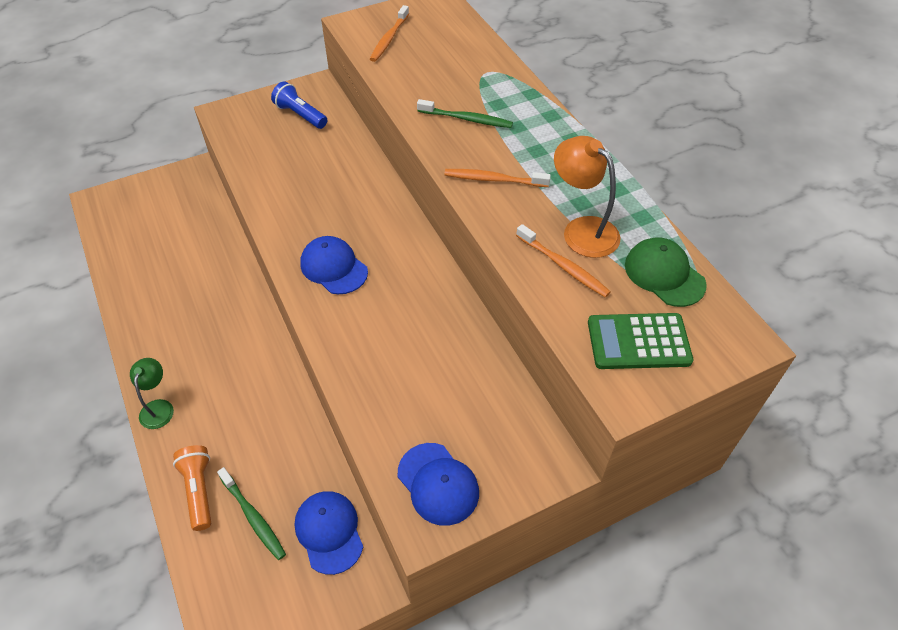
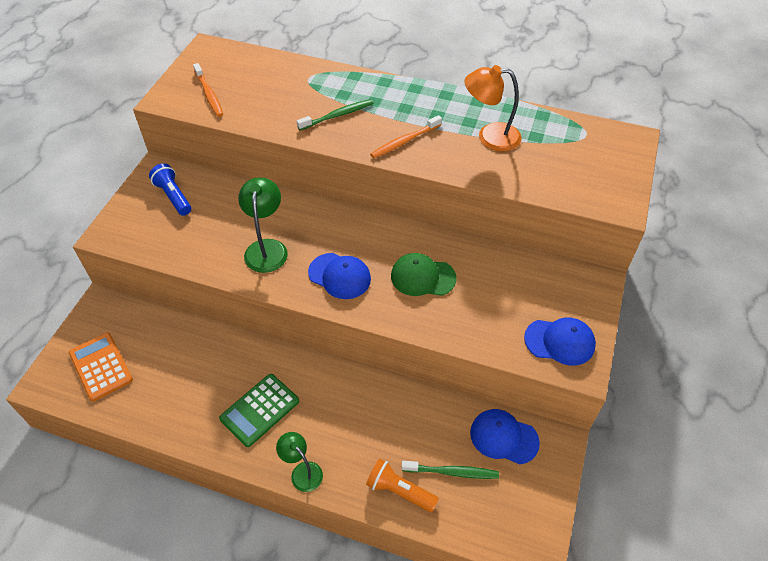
camera: 45 degrees left, 0 degrees up
(140, 216) = (101, 366): none -> orange calculator
(300, 115) = (173, 196): blue flashlight -> blue flashlight turned 60 degrees clockwise
(311, 203) = (266, 248): none -> green lamp
(334, 267) = (339, 276): blue cap -> blue cap turned 150 degrees counterclockwise
(563, 266) = (507, 163): orange toothbrush -> none
(638, 342) = (592, 175): green calculator -> green calculator (260, 410)
(664, 274) = (559, 132): green cap -> green cap (422, 277)

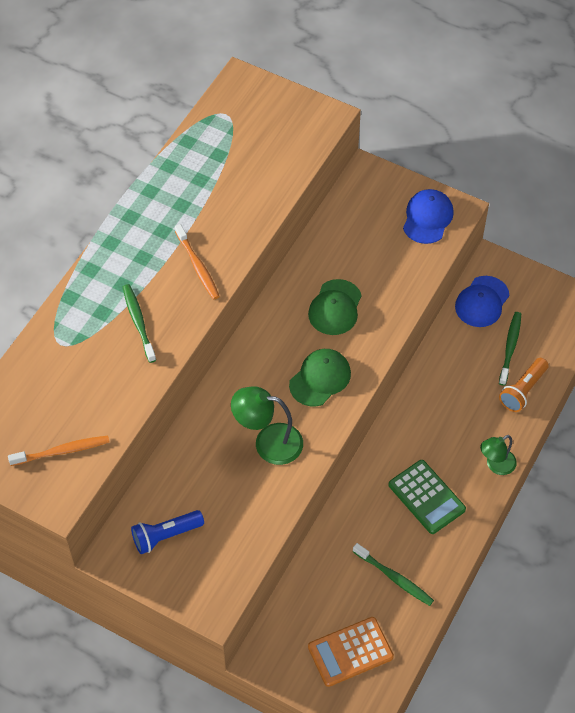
camera: 80 degrees left, 5 degrees up
(173, 392) = (394, 577): none -> green toothbrush
(339, 276) = (320, 379): blue cap -> green cap
(490, 137) = (209, 192): orange lamp -> none

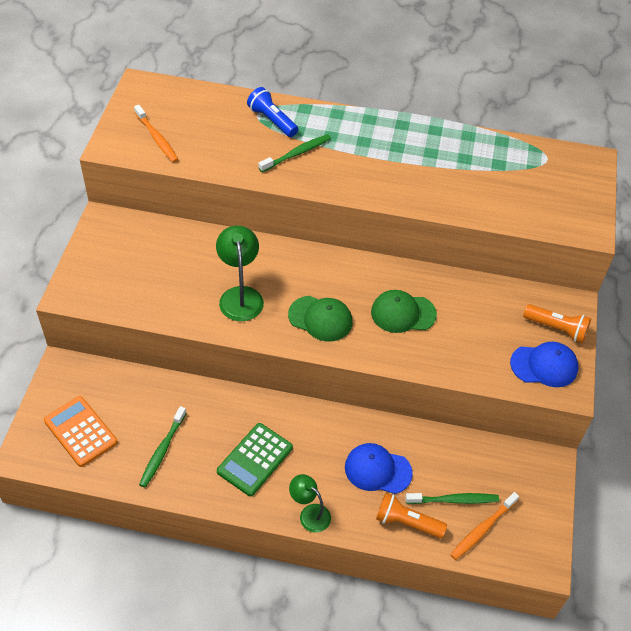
camera: 70 degrees right, 5 degrees down
(166, 536) = (129, 248): blue flashlight -> blue flashlight (272, 120)
(197, 266) = (371, 177): orange toothbrush -> orange toothbrush (482, 529)
(390, 194) = (556, 328): none -> orange flashlight
(482, 302) = (497, 463): blue cap -> blue cap (377, 470)

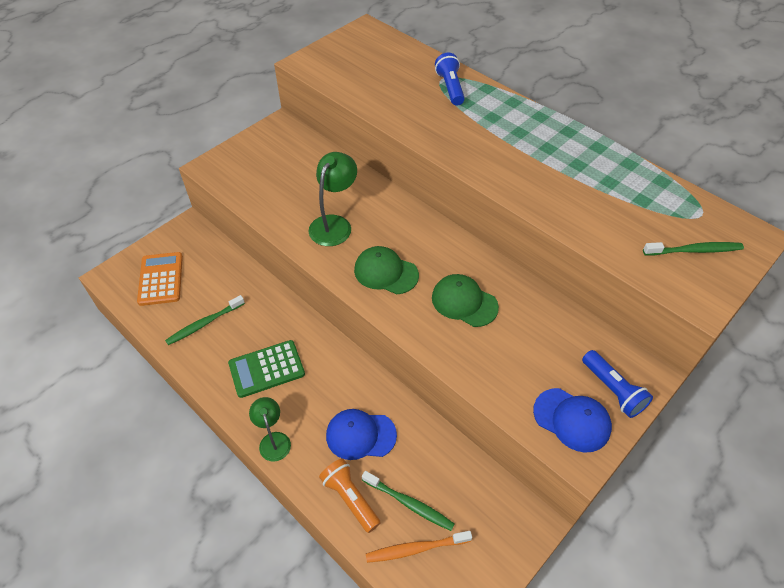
camera: 35 degrees right, 0 degrees up
(157, 138) = (344, 68): orange toothbrush -> none
(296, 154) = (449, 120): green toothbrush -> green toothbrush (694, 250)
(320, 318) = (386, 272): green cap -> green cap turned 150 degrees clockwise
(377, 470) = (360, 435): blue cap -> blue cap turned 45 degrees counterclockwise
(556, 328) = (612, 390): orange flashlight -> blue flashlight

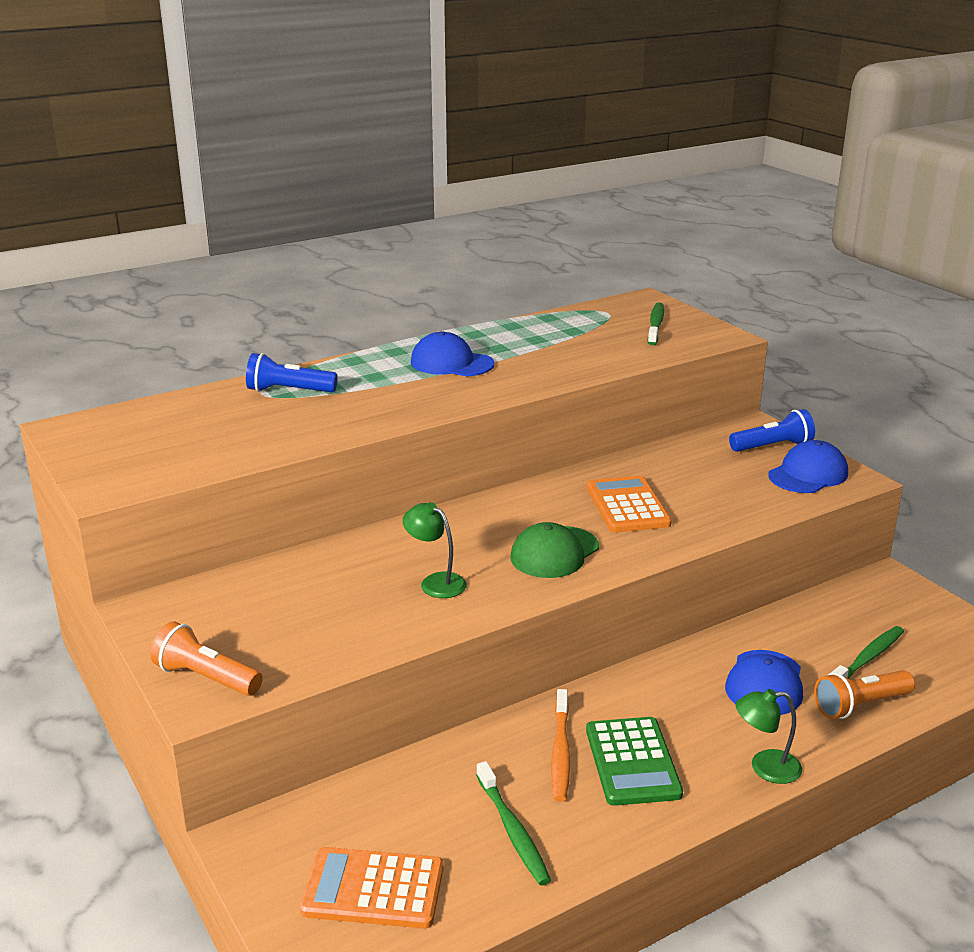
camera: 75 degrees left, 25 degrees down
(227, 162) = (206, 678): none -> orange flashlight
(334, 224) = (435, 582): green lamp -> green lamp, size x0.65
(416, 548) = (926, 663): orange toothbrush -> orange toothbrush (560, 752)
(464, 302) = (627, 506): green cap -> orange calculator
(535, 147) = (451, 363): none -> blue cap

